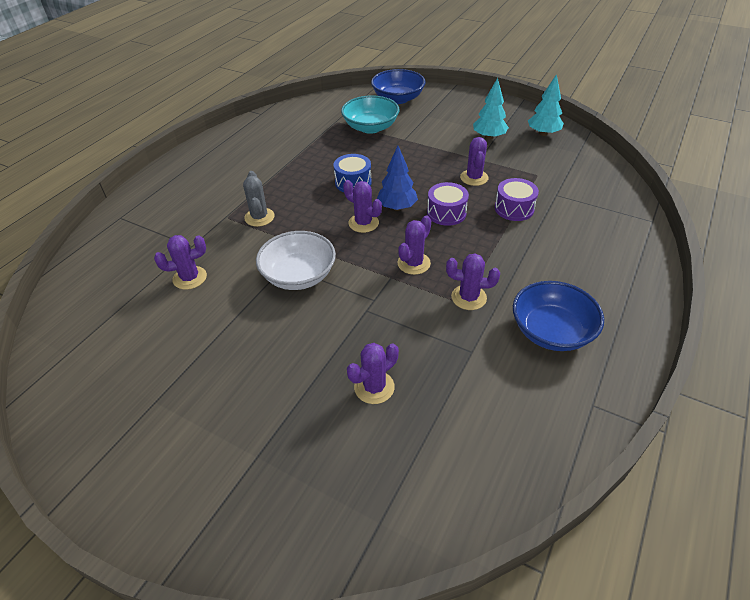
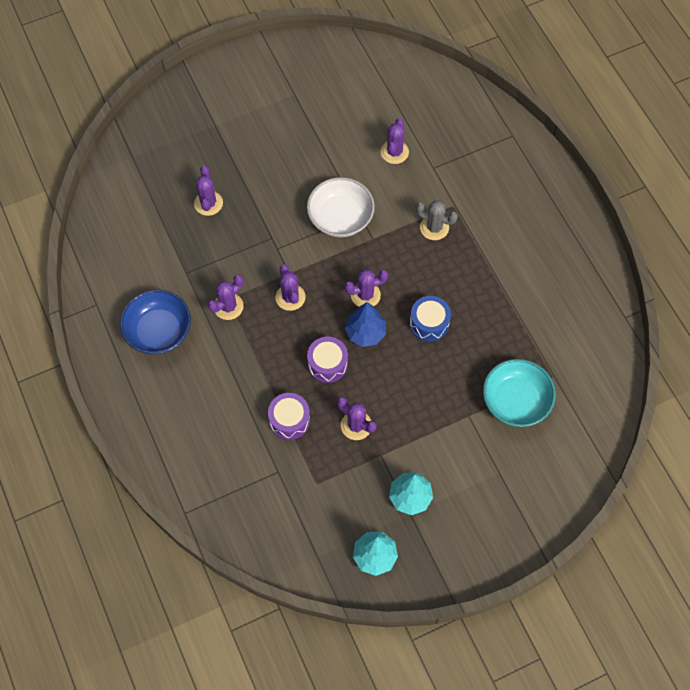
camera: 125 degrees right, 20 degrees up
(398, 99) = (559, 471): blue bowl -> none

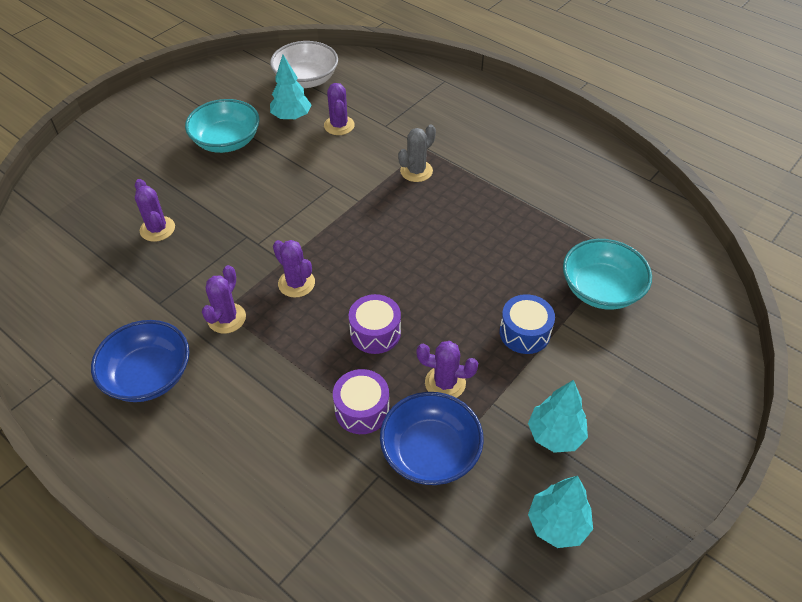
camera: 25 degrees left, 15 degrees down
(294, 133) = (226, 141): none -> turquoise bowl
(319, 471) = (430, 452): none -> blue bowl
(340, 217) = (313, 194): white bowl -> white bowl (306, 80)
(359, 127) = (291, 117): none -> turquoise tree
(365, 295) = (380, 252): purple cactus -> none
(365, 333) = (401, 286): blue tree -> none
(429, 323) = (463, 253): blue drum -> blue drum (524, 333)
(434, 227) = (416, 171): grey cactus -> grey cactus turned 45 degrees counterclockwise

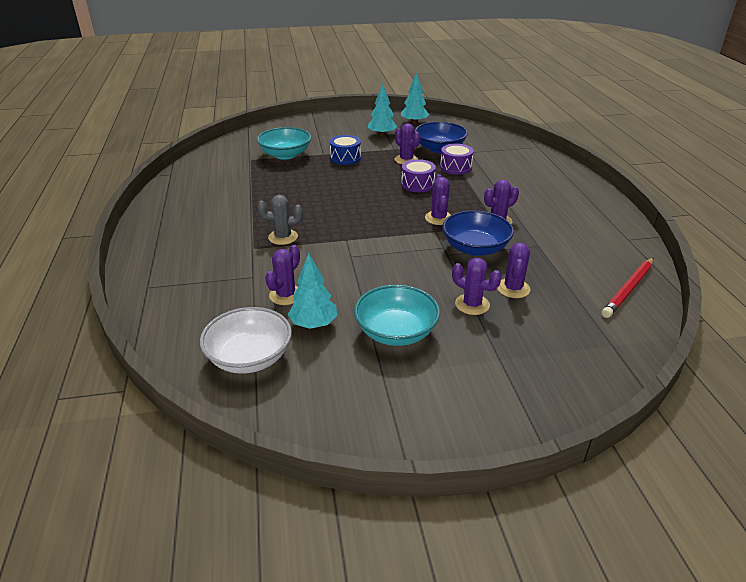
camera: 140 degrees left, 15 degrees down
(42, 288) = (628, 289): none -> red pencil
(148, 376) = (564, 217): blue bowl -> blue bowl (475, 248)
(184, 193) = (472, 304): none -> purple cactus

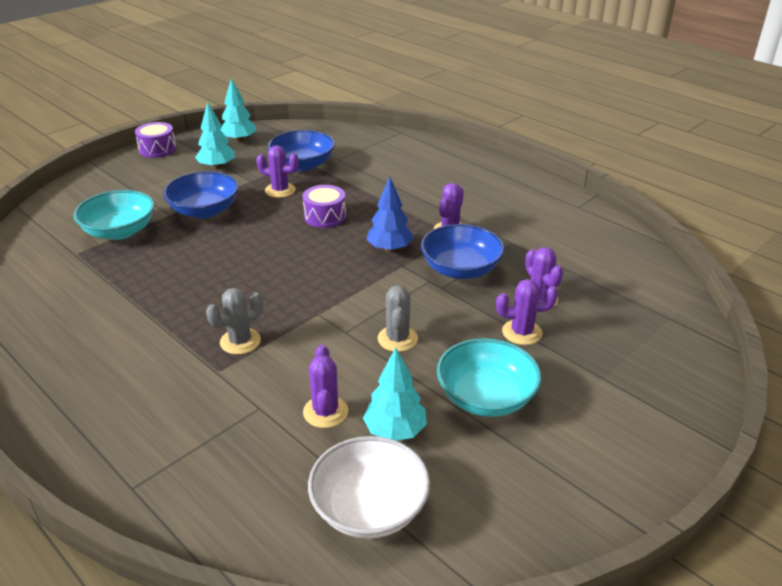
camera: 35 degrees left, 0 degrees up
(345, 158) = (204, 211): blue drum -> blue bowl
(378, 273) = (397, 339): none -> grey cactus
(438, 218) = (389, 249): purple cactus -> blue tree
(455, 167) = (343, 182): purple drum -> purple drum (157, 149)
(628, 289) = (627, 258): red pencil -> none

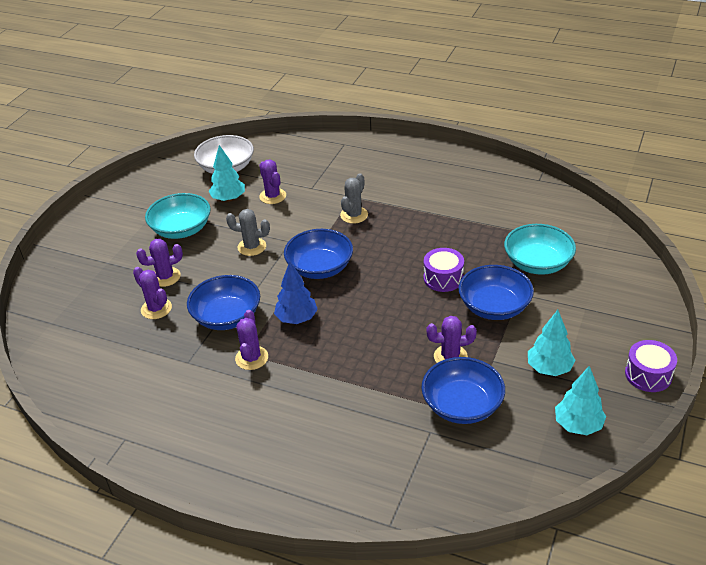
camera: 160 degrees right, 5 degrees up
(325, 216) = (378, 337): purple drum -> purple drum (443, 278)
(332, 289) = (320, 268): none -> blue bowl
(397, 339) = (252, 247): grey cactus -> grey cactus turned 60 degrees counterclockwise

